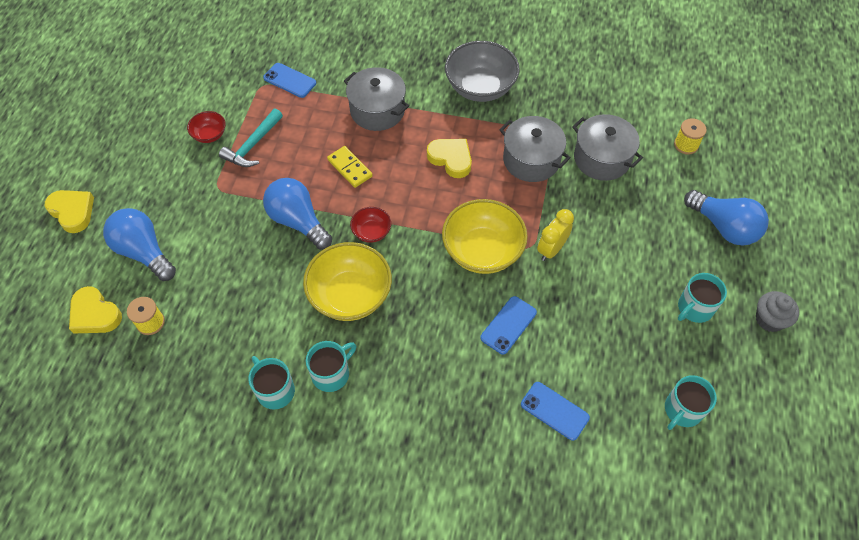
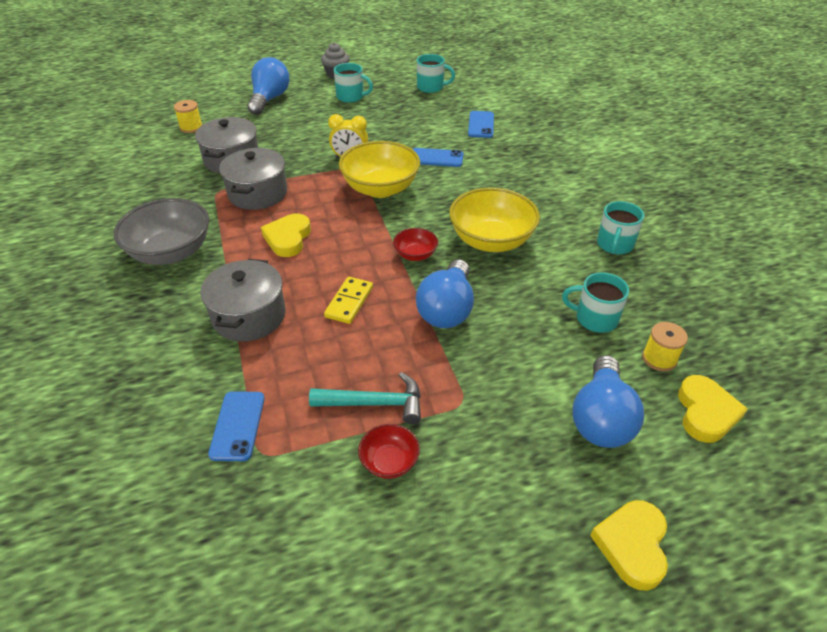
camera: 120 degrees left, 15 degrees down
(331, 373) = (566, 222): turquoise mug -> turquoise mug (595, 318)

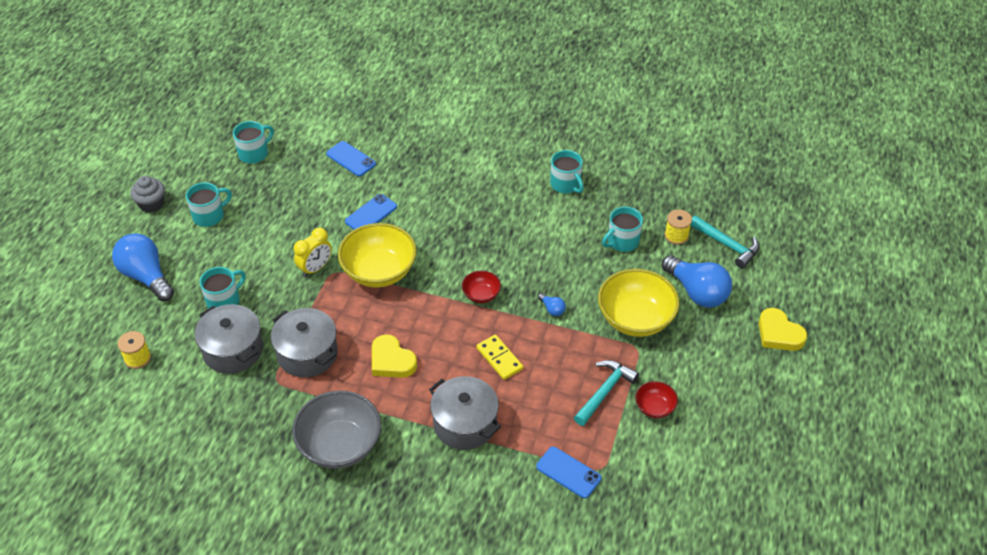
camera: 55 degrees left, 5 degrees up
(276, 136) = (224, 301): none -> turquoise mug
(447, 309) = (552, 309): blue light bulb -> blue light bulb, size x0.43
(491, 241) = (504, 244): yellow bowl -> yellow bowl (635, 319)
(705, 412) = (727, 245): yellow heart -> turquoise hammer

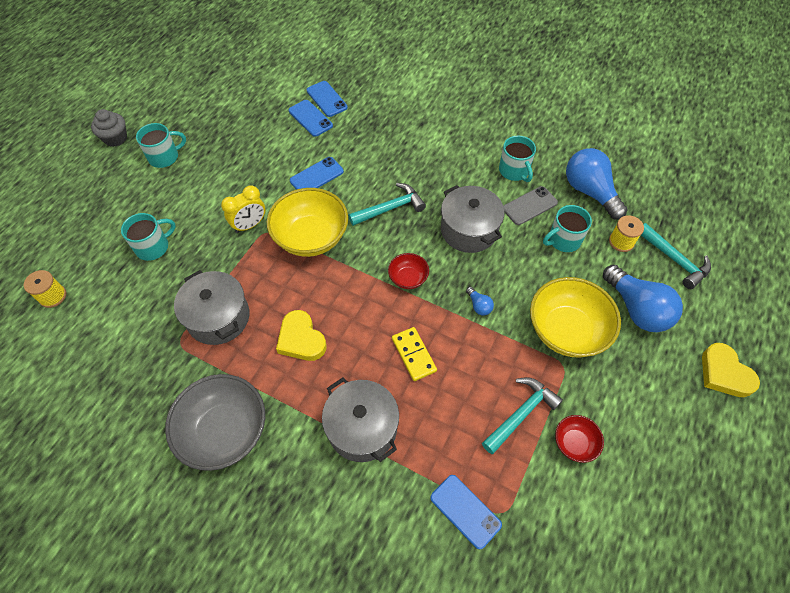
camera: 10 degrees right, 10 degrees up
(146, 276) = (88, 210): blue light bulb -> blue light bulb (590, 192)
(233, 350) = (146, 302): grey pot -> grey pot (469, 230)
(254, 153) = (222, 101): turquoise mug -> none
(363, 138) = (327, 99): none -> blue phone
(451, 235) = (390, 208): none -> turquoise hammer
(586, 215) = (529, 206): none -> grey phone

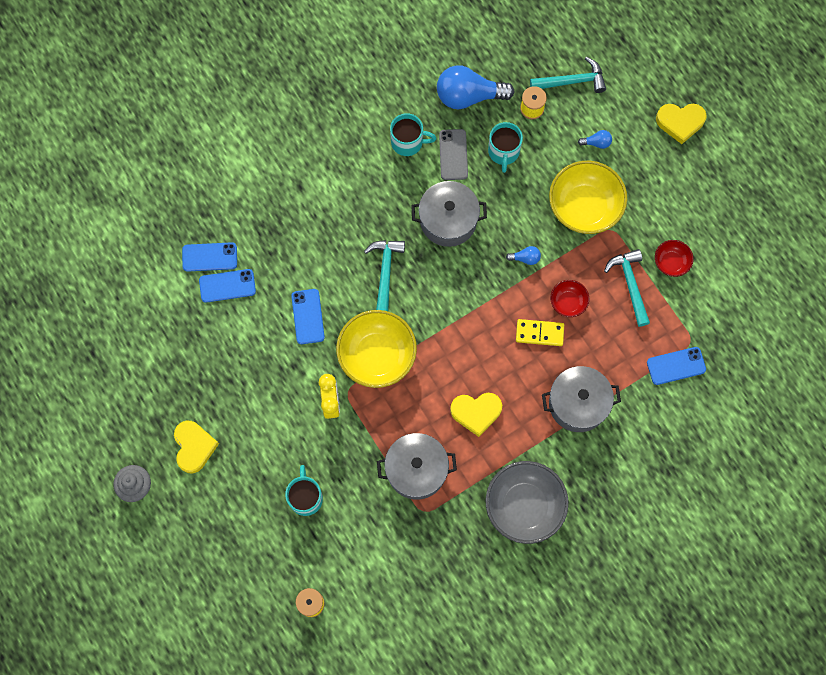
camera: 60 degrees left, 15 degrees up
(164, 157) = (194, 447): turquoise mug -> yellow heart
(408, 278) = (467, 298): red bowl -> red bowl (568, 302)
(636, 309) = (596, 143): blue light bulb -> blue light bulb, size x0.43

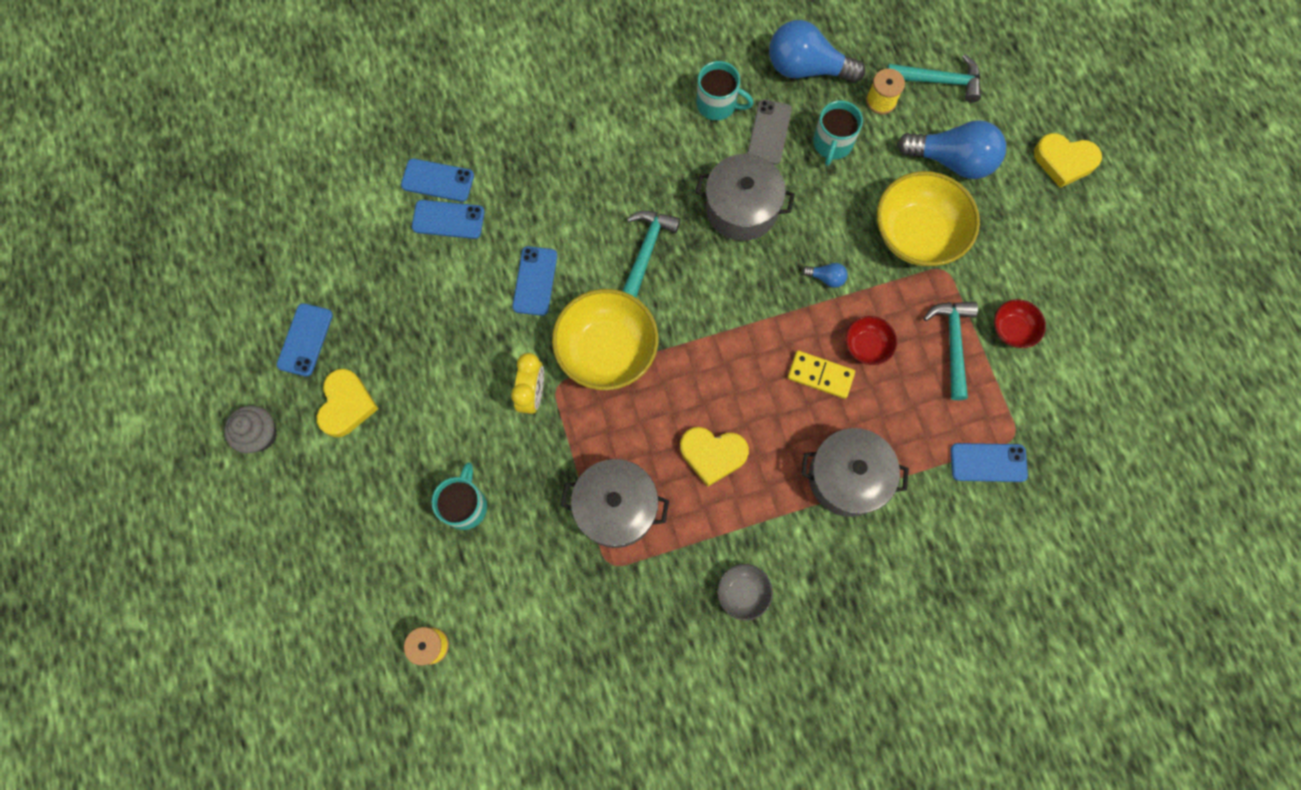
camera: 15 degrees right, 0 degrees up
(147, 406) = (305, 340): none -> blue phone
(524, 506) = (743, 593): grey bowl -> grey bowl, size x0.50
(596, 143) = (952, 160): blue light bulb -> blue light bulb, size x2.35

